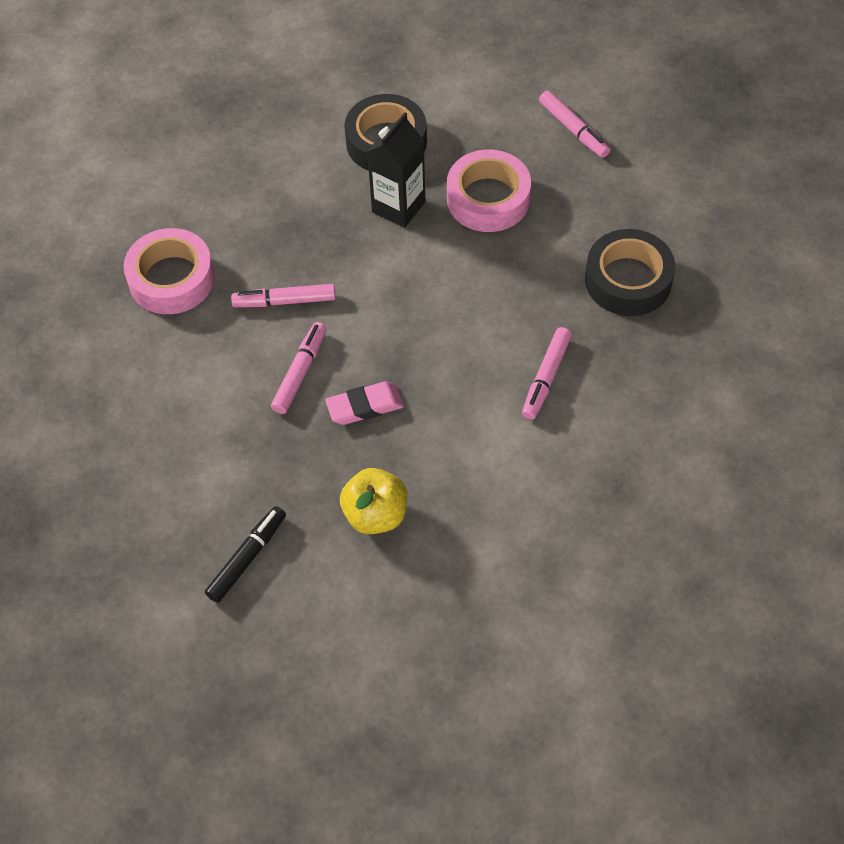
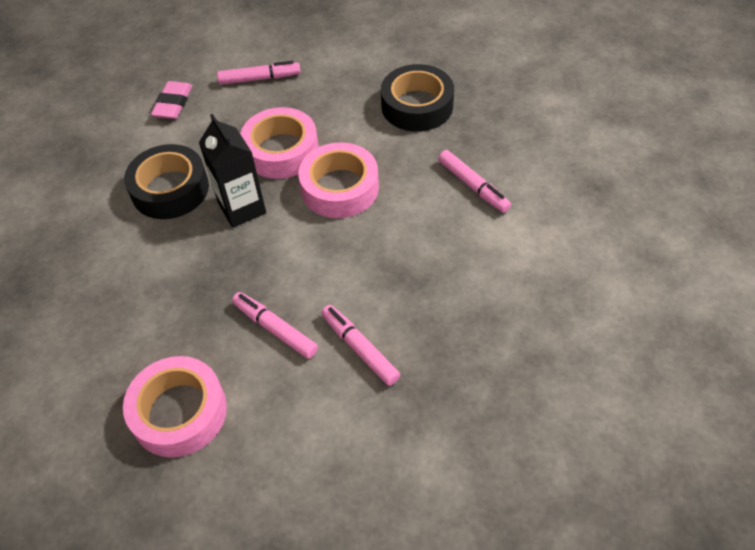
camera: 60 degrees left, 5 degrees down
(247, 558) = (537, 477): black marker -> none
(284, 301) = (275, 329): pink marker -> pink marker turned 105 degrees clockwise
(365, 406) = (426, 315): pink eraser -> pink eraser (173, 104)
(375, 514) = (541, 353): yellow apple -> none
(472, 269) = (340, 188): none -> pink tape

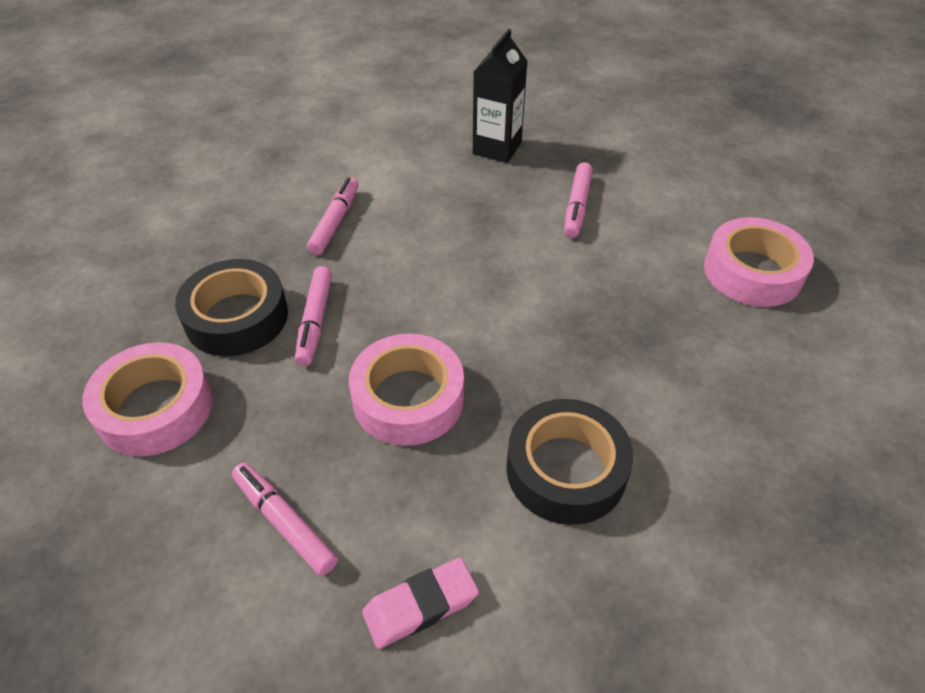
camera: 130 degrees left, 5 degrees down
(242, 208) = (523, 376): black carton -> black carton (497, 148)
(275, 329) = (619, 262): pink marker -> pink marker (315, 321)
(340, 188) = (420, 312): pink tape -> pink tape (155, 408)

